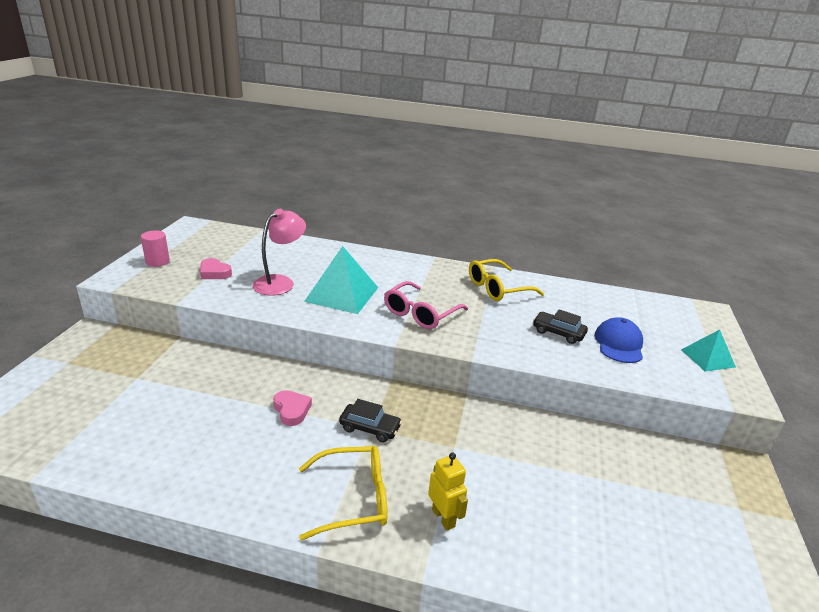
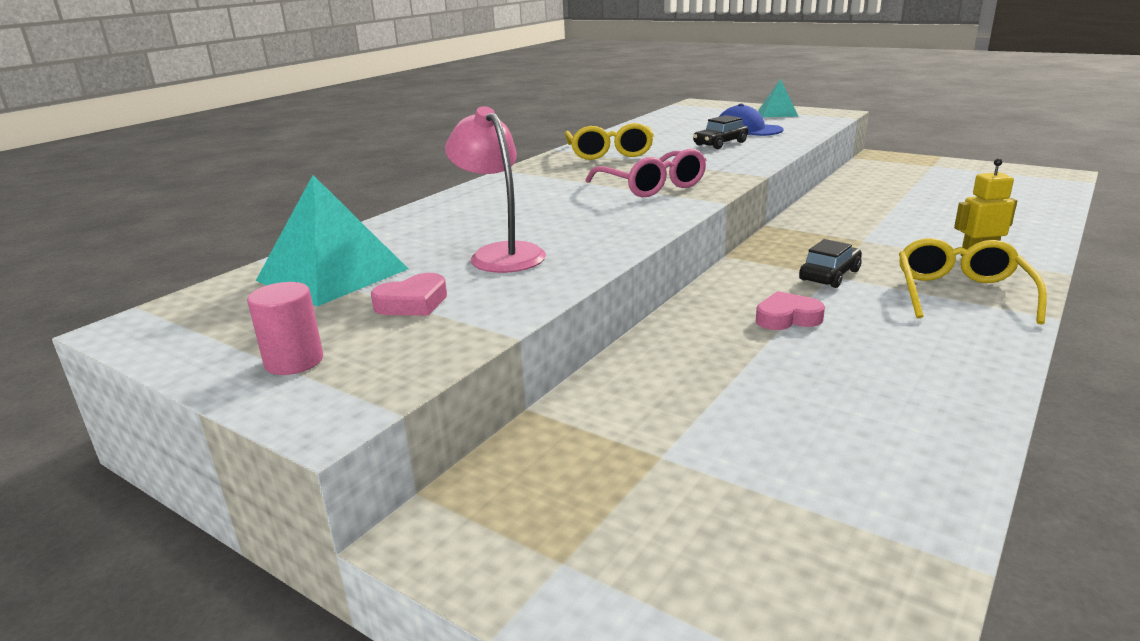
camera: 65 degrees left, 5 degrees down
(342, 294) = (572, 219): turquoise pyramid -> turquoise pyramid (332, 274)

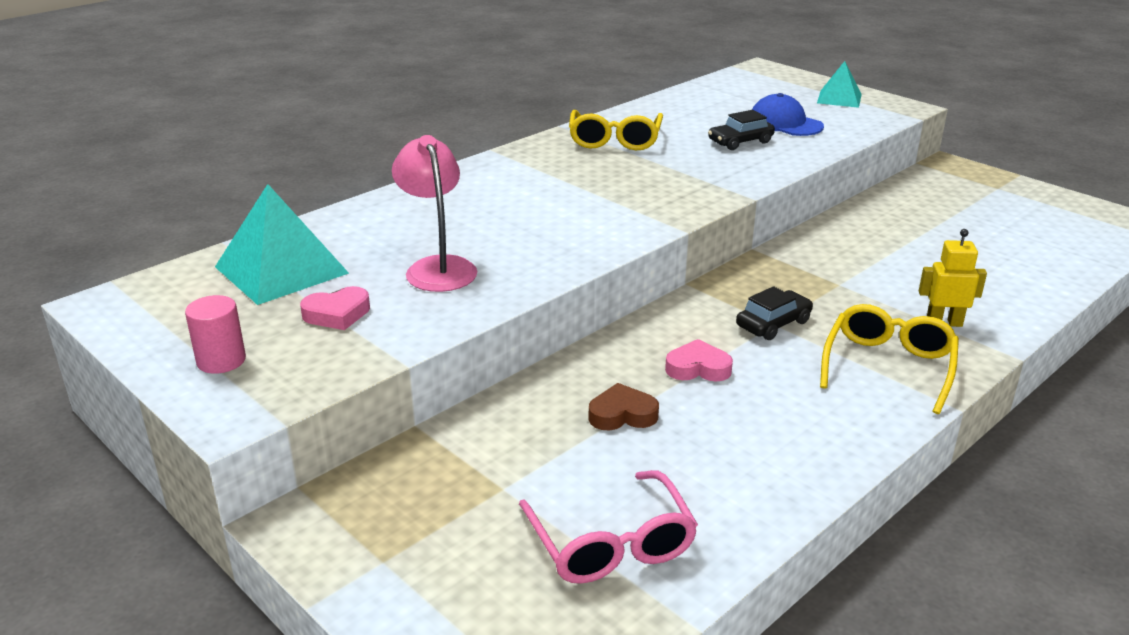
camera: 10 degrees right, 5 degrees up
(652, 186) = (628, 197): pink glasses -> pink glasses (611, 543)
(742, 367) = (622, 414): none -> brown heart

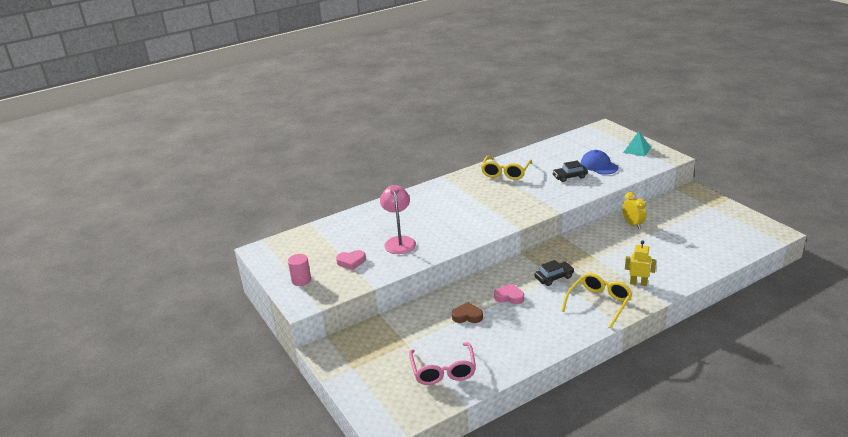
camera: 15 degrees right, 0 degrees up
(281, 270) = (332, 238): turquoise pyramid -> none
(876, 222) = (633, 224): none -> yellow clock

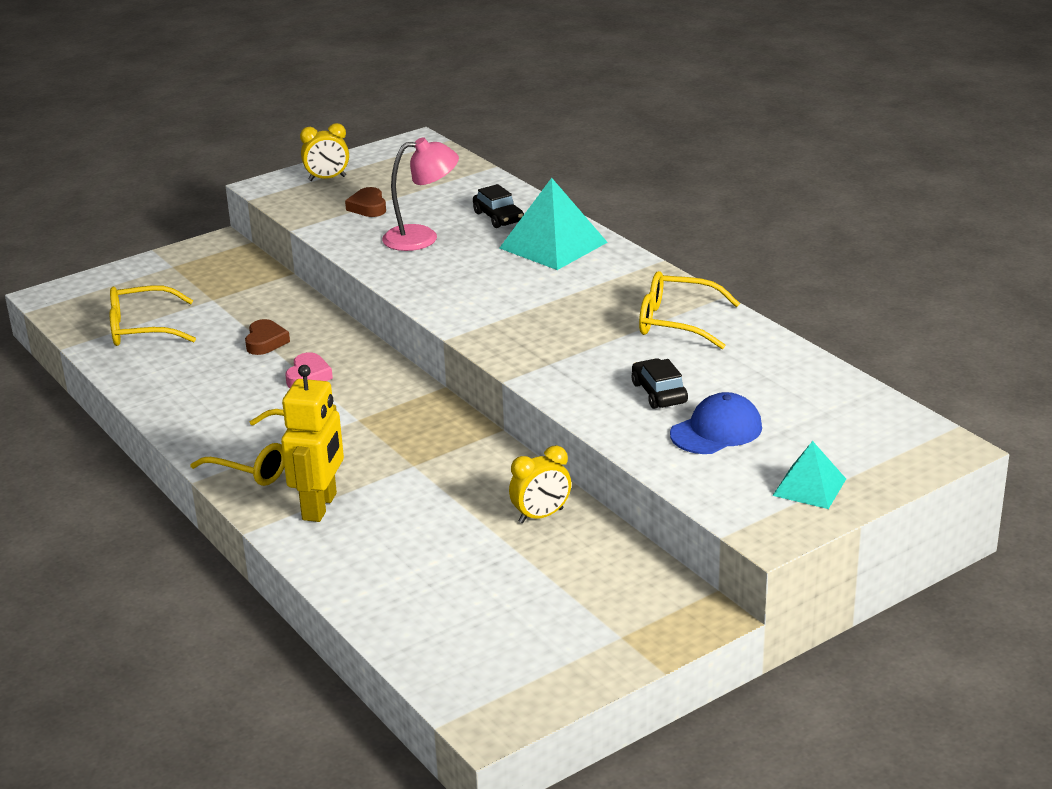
camera: 85 degrees right, 0 degrees up
(301, 280) = (327, 178): pink cylinder -> yellow clock
(351, 262) = (368, 207): pink heart -> brown heart
(419, 203) = (553, 245): none -> turquoise pyramid
(443, 370) = (142, 329): pink glasses -> yellow glasses
(554, 277) = (357, 418): black car -> black car (498, 217)
(638, 283) = (320, 506): yellow robot -> yellow robot, size x1.60

